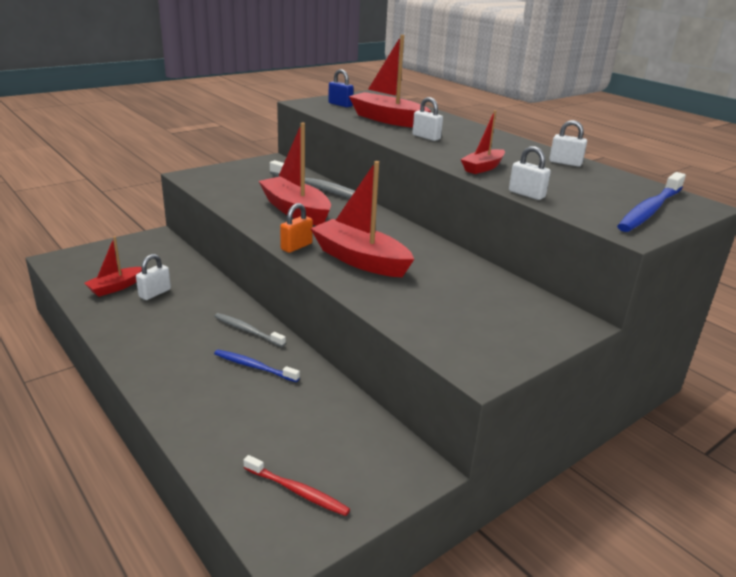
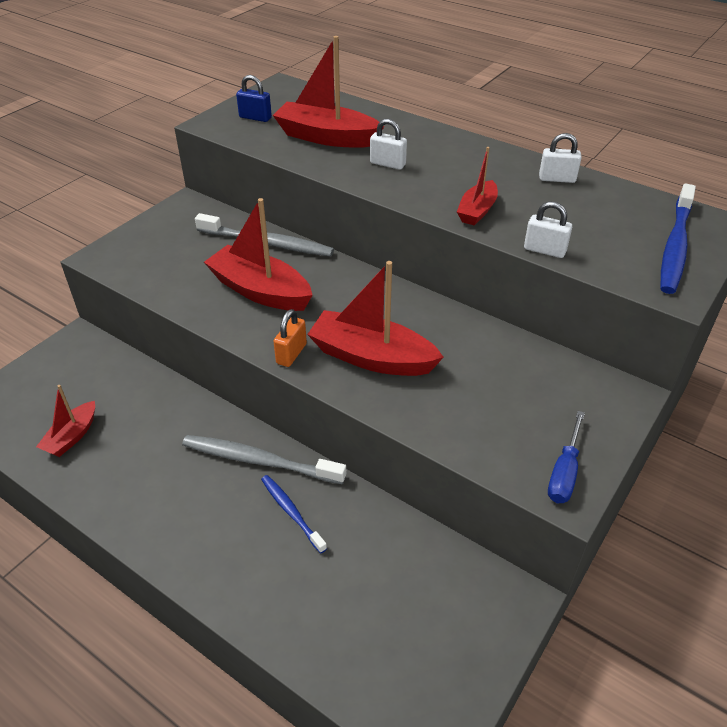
camera: 15 degrees left, 15 degrees up
(155, 293) = (124, 433): white padlock -> none
(247, 330) = (258, 460): grey toothbrush -> grey toothbrush, size x1.67
(253, 366) = (291, 512): blue toothbrush -> blue toothbrush turned 45 degrees clockwise
(298, 491) = (414, 666): red toothbrush -> none
(487, 357) = (564, 472): none -> blue screwdriver

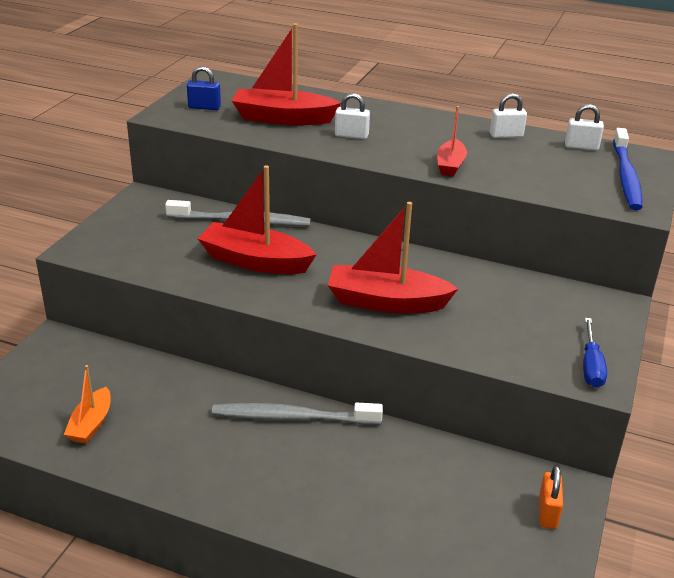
camera: 15 degrees left, 10 degrees down
(72, 436) = (91, 424): red boat -> orange boat
(291, 354) = (310, 308): orange padlock -> orange padlock (547, 512)
(291, 512) = (342, 454): blue toothbrush -> none
(544, 250) = (522, 189): white padlock -> white padlock (581, 147)

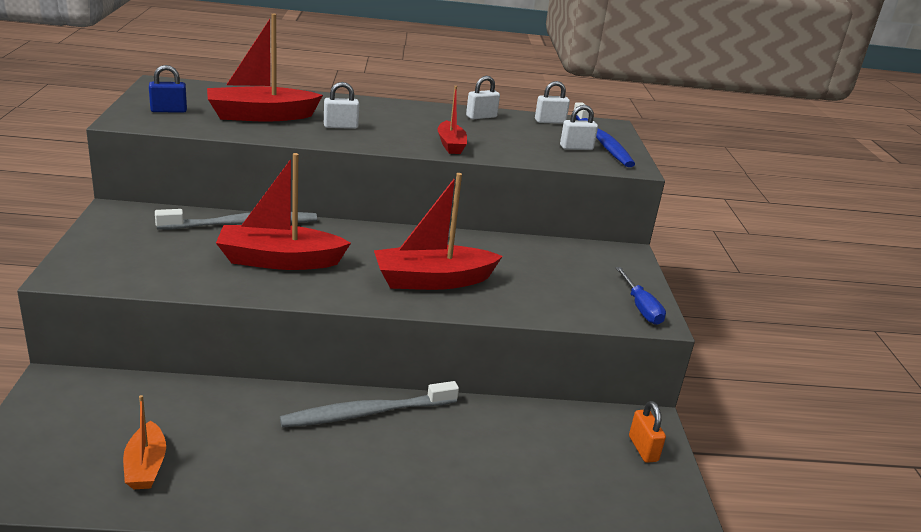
camera: 25 degrees left, 5 degrees down
(589, 181) = (576, 148): none -> white padlock

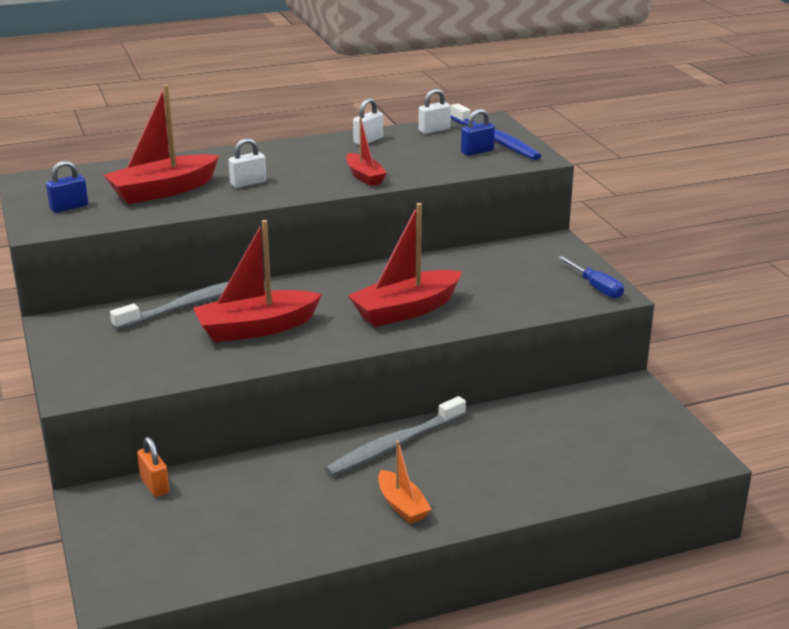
camera: 15 degrees left, 0 degrees up
(146, 466) = (239, 538): orange boat -> orange boat (402, 505)
(576, 148) = (477, 151): white padlock -> blue padlock
(643, 449) = (639, 408): orange padlock -> orange padlock (154, 485)

